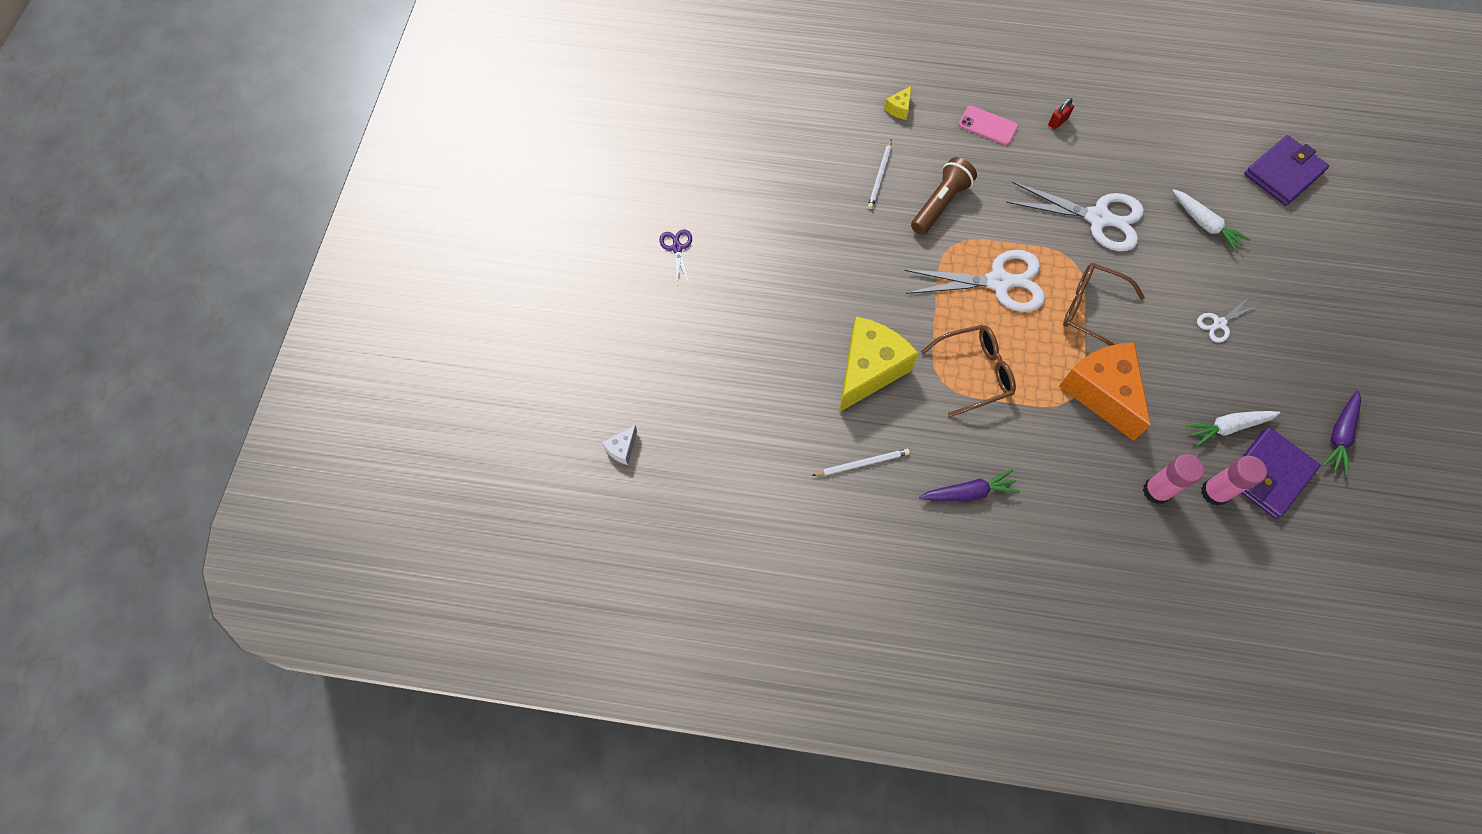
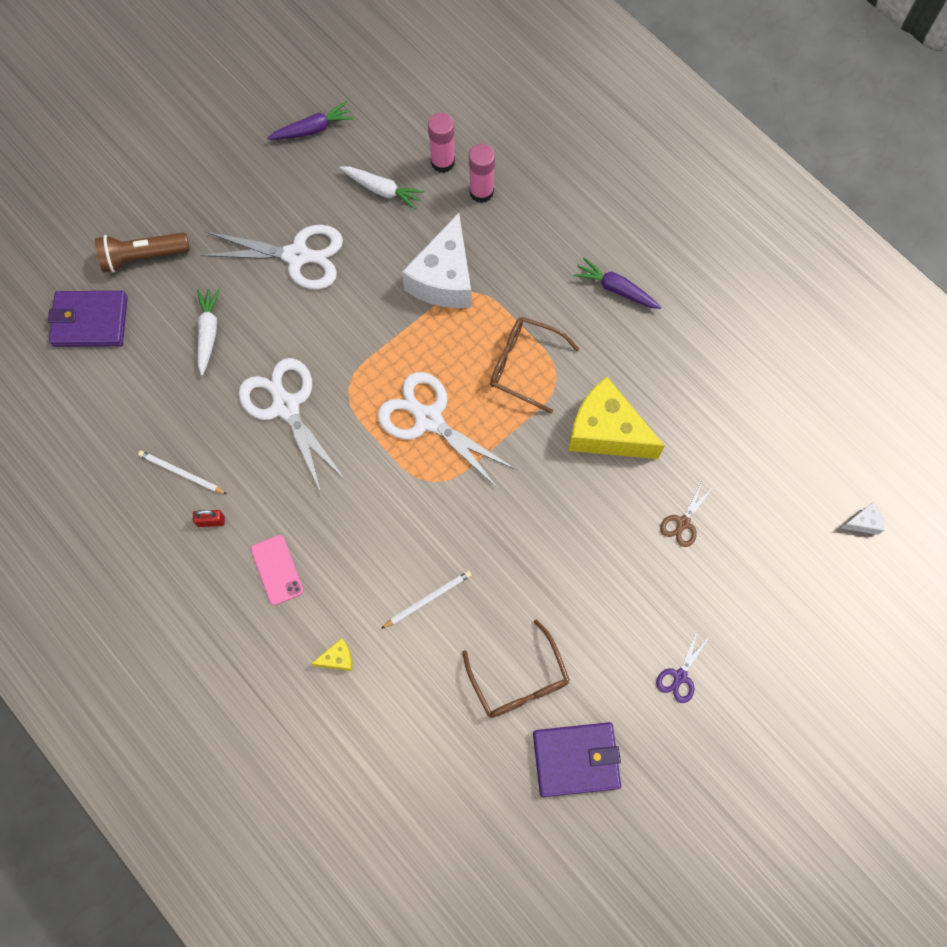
camera: 140 degrees left, 5 degrees up
(756, 347) = (683, 523): none -> brown scissors
(862, 463) = (677, 367): white pencil -> white pencil (181, 473)
(869, 369) = (606, 432): yellow cheese -> yellow cheese turned 45 degrees clockwise
(940, 204) = (403, 527): brown flashlight -> brown flashlight (143, 257)
(1092, 310) = (380, 340): brown glasses -> brown glasses (518, 679)
(1101, 392) = (444, 279): orange cheese -> white cheese
(1219, 323) = (297, 256): white scissors -> white scissors, size x2.10
(1268, 474) = (392, 145): purple wallet -> purple wallet (576, 760)

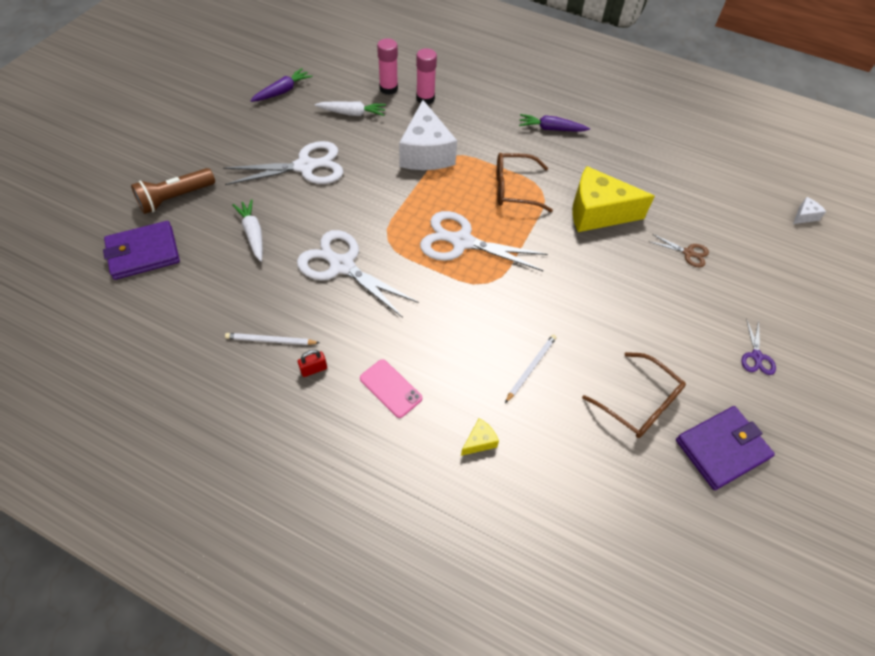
camera: 25 degrees left, 15 degrees down
(683, 523) = (688, 253): brown scissors -> brown scissors turned 75 degrees counterclockwise

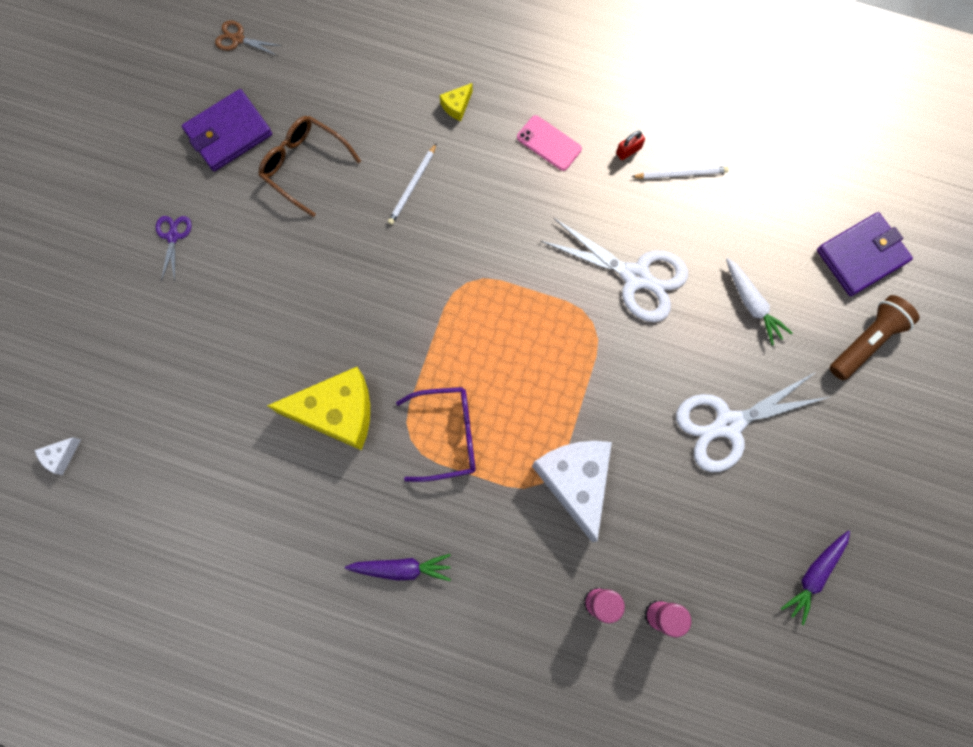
camera: 175 degrees right, 20 degrees up
(352, 113) = (697, 545): white carrot -> none
(462, 242) = (504, 335): white scissors -> none
(515, 189) = (446, 435): brown glasses -> purple glasses
(688, 253) = (227, 366): brown scissors -> brown scissors (238, 39)

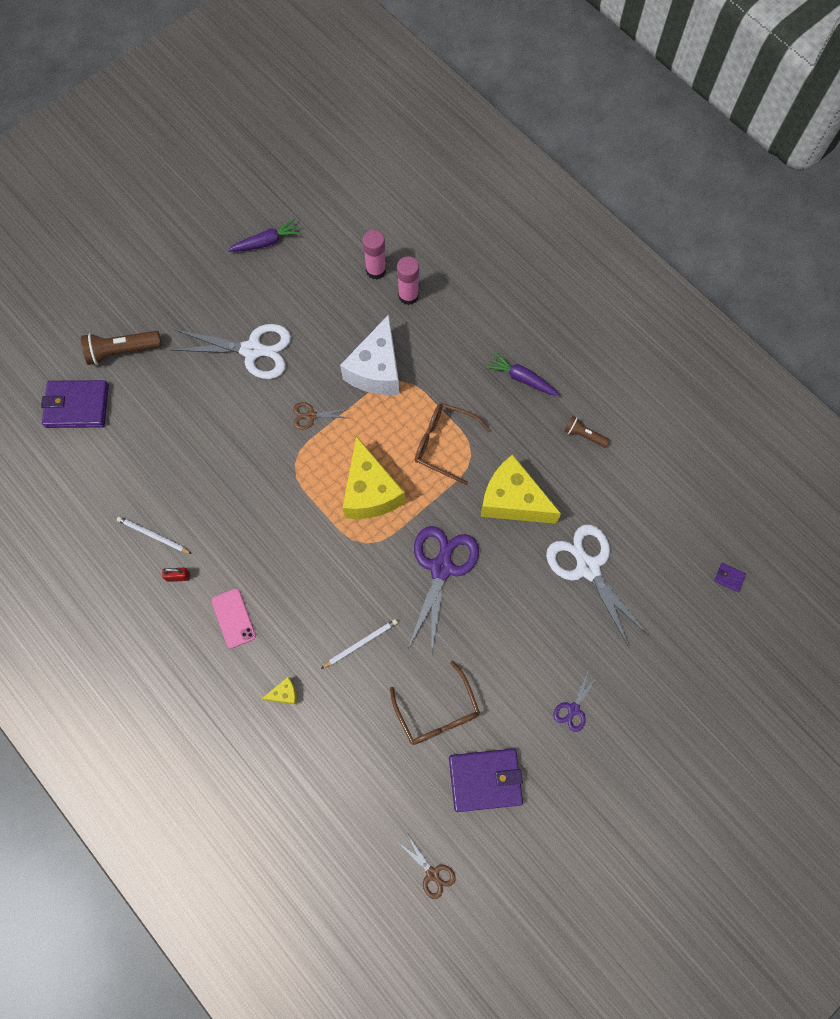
camera: 150 degrees left, 5 degrees down
(61, 456) = (729, 577): white cheese -> purple wallet
(294, 536) = (584, 435): none -> brown flashlight
(374, 299) = (441, 568): none -> purple scissors
(446, 435) = (444, 444): purple glasses -> brown glasses
(495, 337) = (370, 491): none -> yellow cheese
(611, 385) = (311, 416): none -> brown scissors
(636, 276) = (242, 479): white scissors -> white scissors (588, 568)
(752, 304) = (177, 416): white carrot -> none

